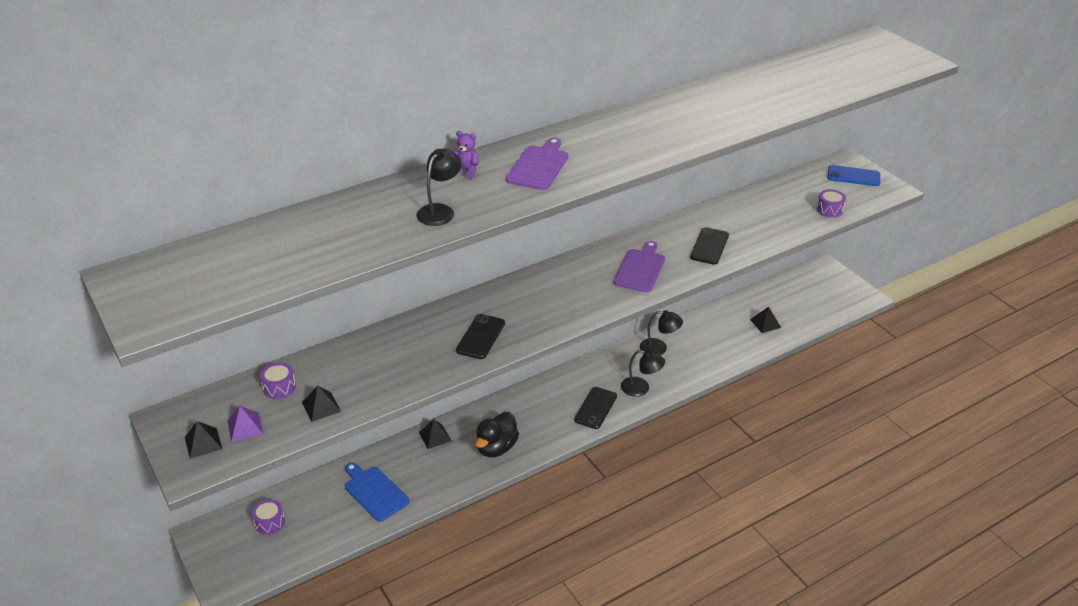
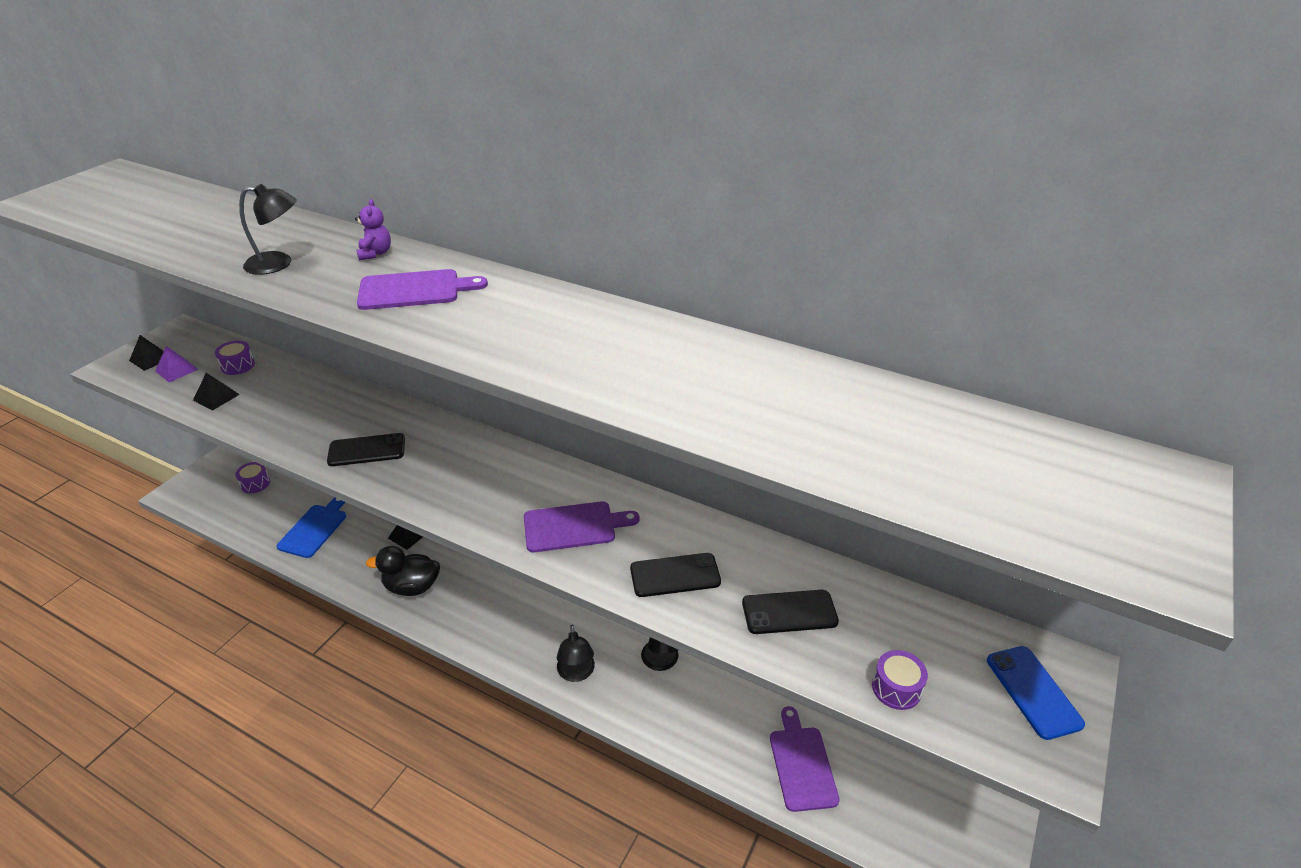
camera: 60 degrees right, 0 degrees up
(595, 408) = (517, 644): black phone -> black phone (789, 612)
(765, 323) = (802, 764): black pyramid -> purple cutting board

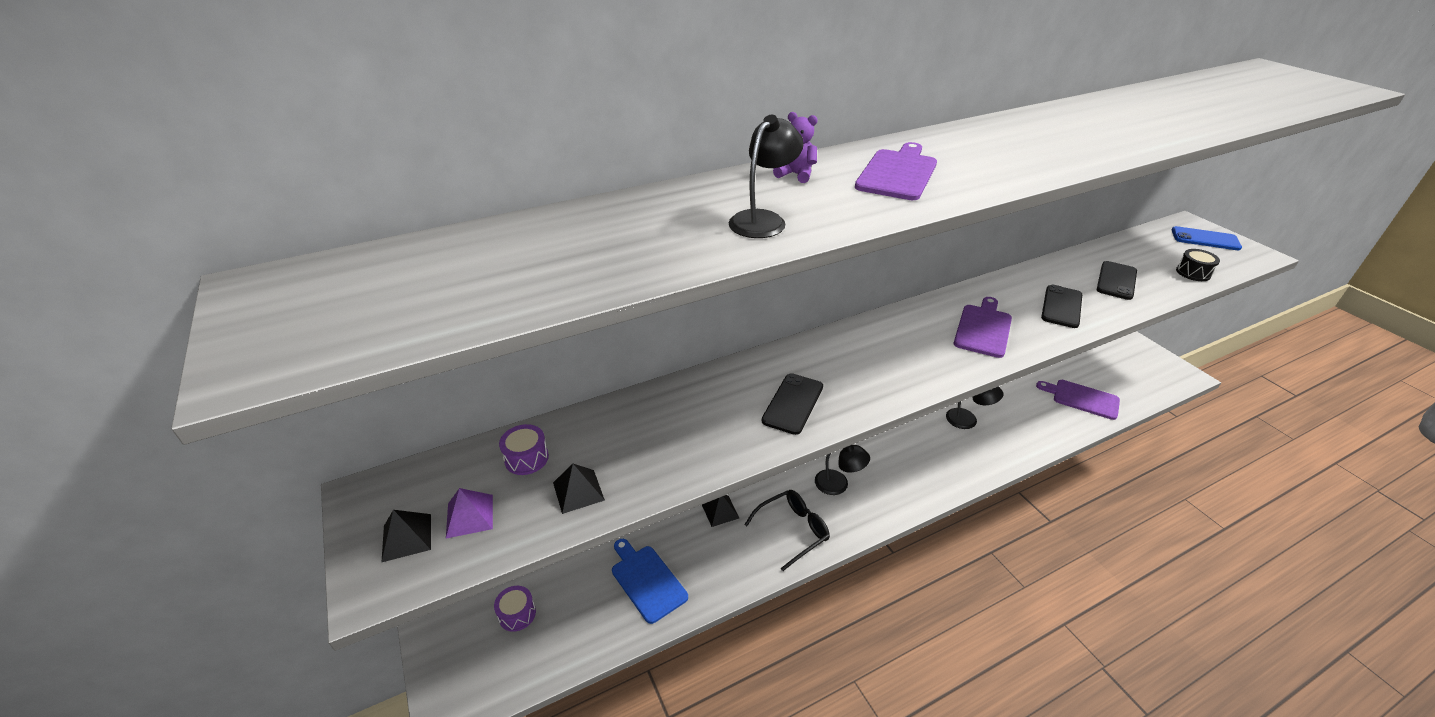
camera: 55 degrees left, 0 degrees up
(412, 587) = (792, 531): black duck -> black glasses
(576, 673) = (955, 466): black lamp -> black lamp (838, 485)
(896, 688) = (1193, 273): purple drum -> black drum

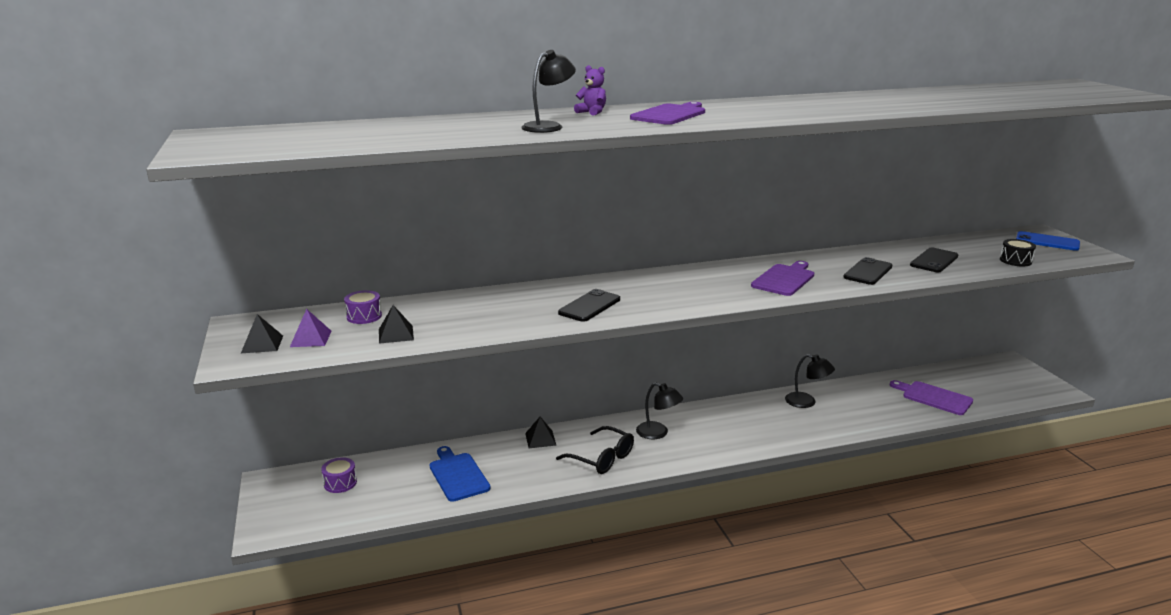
camera: 10 degrees right, 15 degrees down
(792, 531) = (601, 458): black glasses -> black glasses turned 60 degrees clockwise

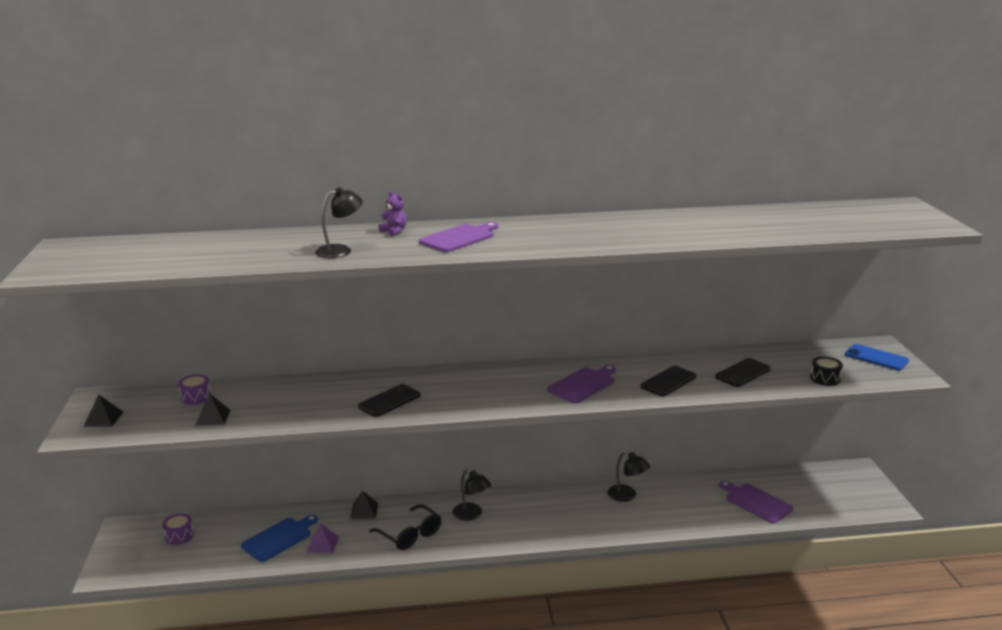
camera: 10 degrees right, 0 degrees up
(310, 338) = (143, 416): purple pyramid -> purple pyramid (322, 544)
(458, 475) = (279, 538): blue cutting board -> blue cutting board turned 60 degrees clockwise

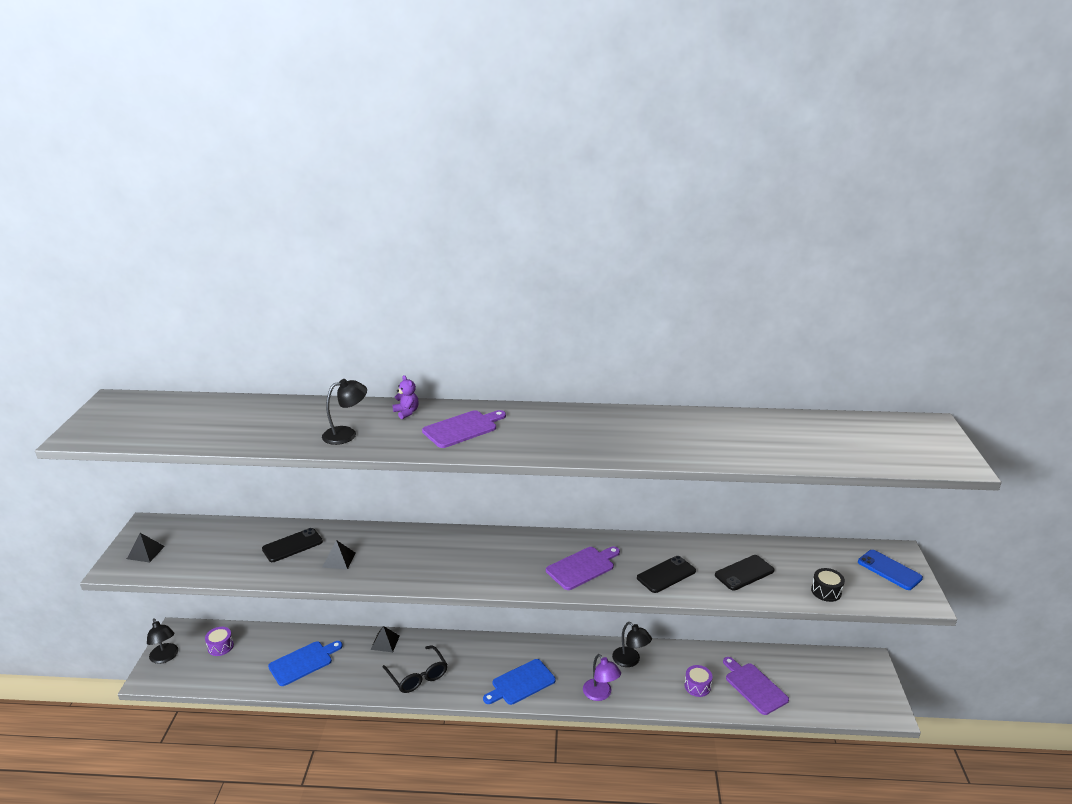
camera: 10 degrees right, 5 degrees up
(196, 397) = (230, 537): purple drum -> purple drum (697, 686)
(213, 417) = (236, 563): black pyramid -> black pyramid (339, 560)
(322, 544) = (338, 675): purple pyramid -> none
(389, 401) = (396, 564): black phone -> black phone (292, 545)
(472, 515) = (479, 661): black lamp -> black lamp (165, 657)
(521, 527) = (521, 683): none -> blue cutting board
(606, 527) = (600, 694): none -> purple lamp

